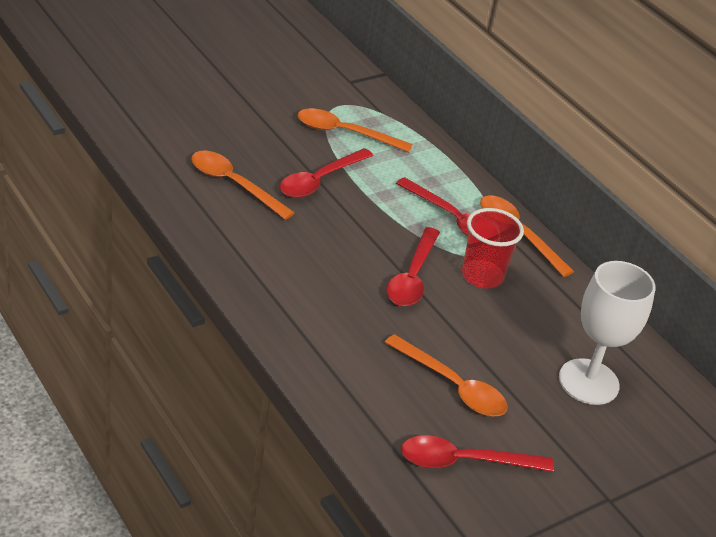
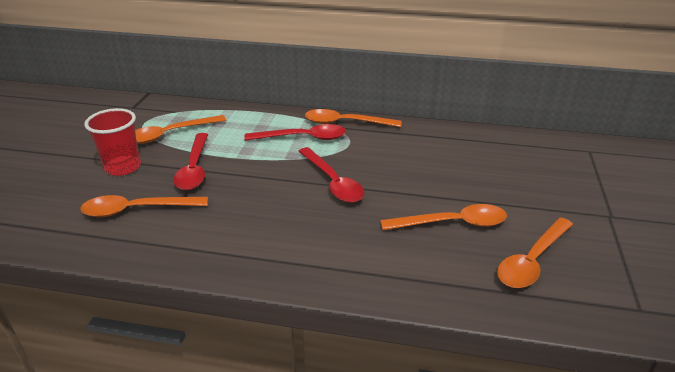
camera: 40 degrees left, 5 degrees down
(464, 461) = (532, 261): red spoon -> orange spoon
(482, 276) = (365, 155): red cup -> red cup (123, 167)
(588, 382) = (497, 167): white goblet -> none

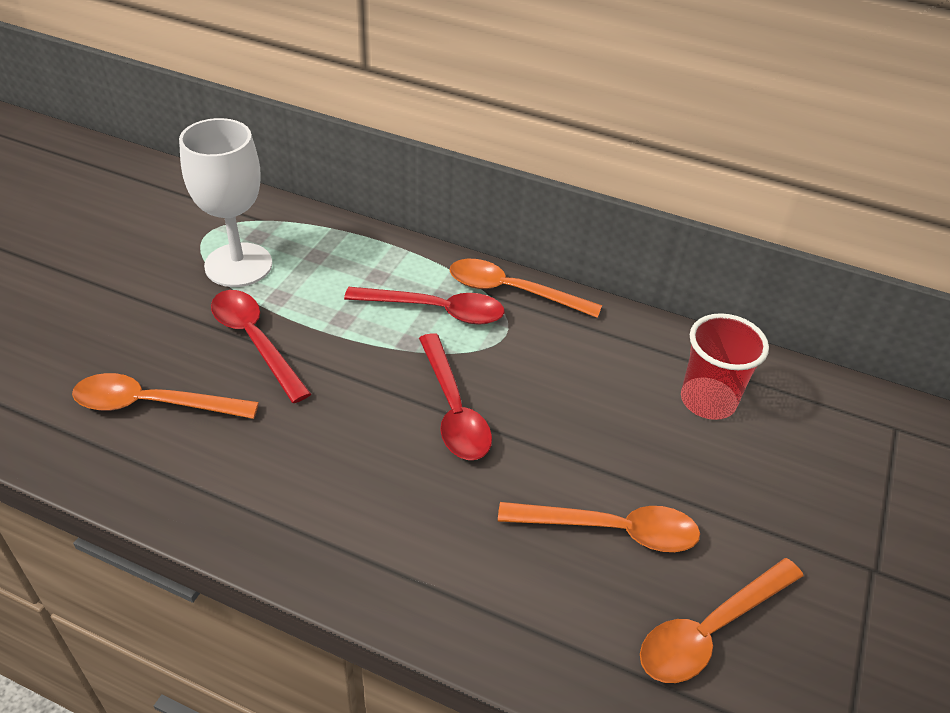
camera: 10 degrees right, 10 degrees up
(123, 167) = (154, 317): red cup -> red cup (708, 401)
(170, 134) = (238, 265): orange spoon -> white goblet
(194, 169) = (255, 341): red spoon -> red spoon turned 135 degrees clockwise

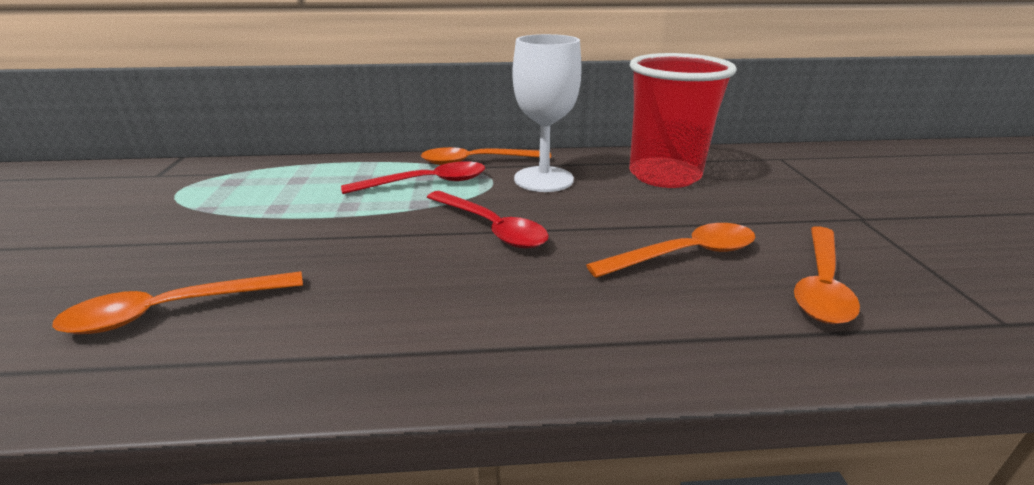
camera: 25 degrees left, 15 degrees down
(238, 265) = (223, 200): white goblet -> white goblet (543, 179)
(255, 341) = (269, 238): red spoon -> none
(708, 401) = (664, 175): red cup -> red cup, size x1.60

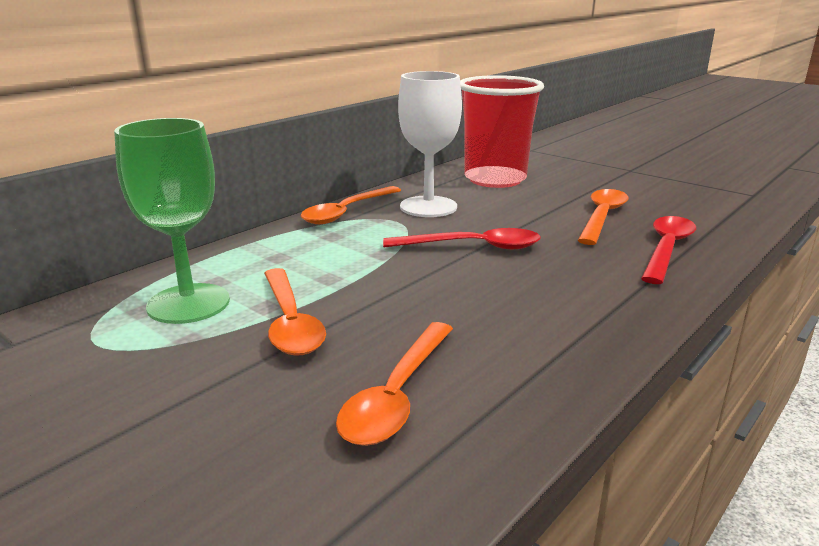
camera: 45 degrees left, 5 degrees down
(255, 187) = (188, 303): none -> green goblet
(427, 183) = (348, 239): red spoon -> red spoon (666, 249)
(821, 284) = (678, 206): orange spoon -> orange spoon (290, 322)

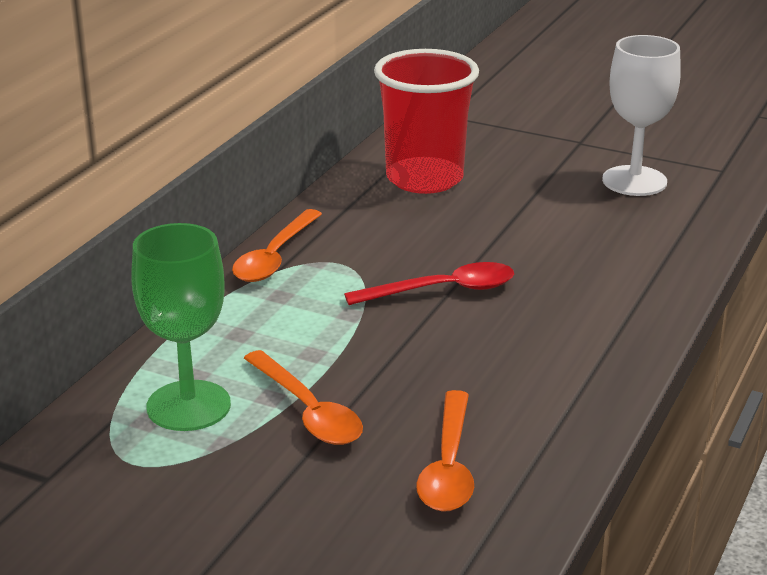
camera: 15 degrees left, 5 degrees up
(428, 207) = (366, 236): white goblet -> white goblet (634, 181)
(602, 217) = (566, 227): orange spoon -> none
(666, 249) = (642, 266): red spoon -> none

